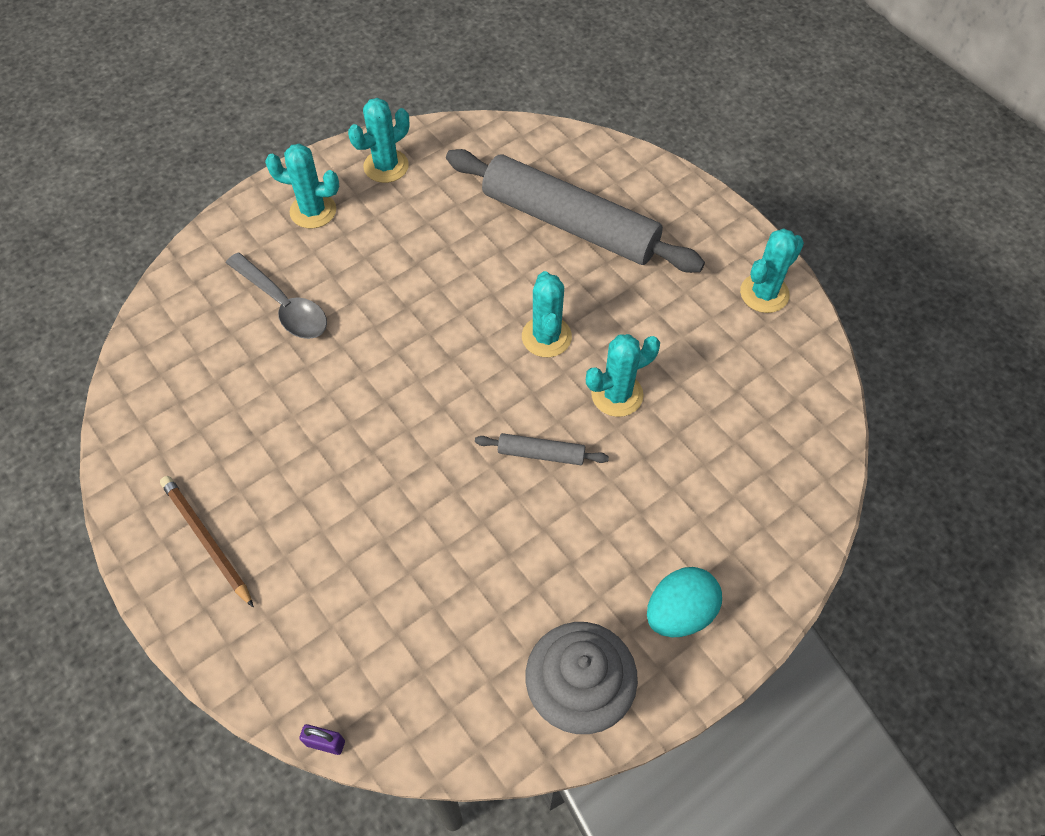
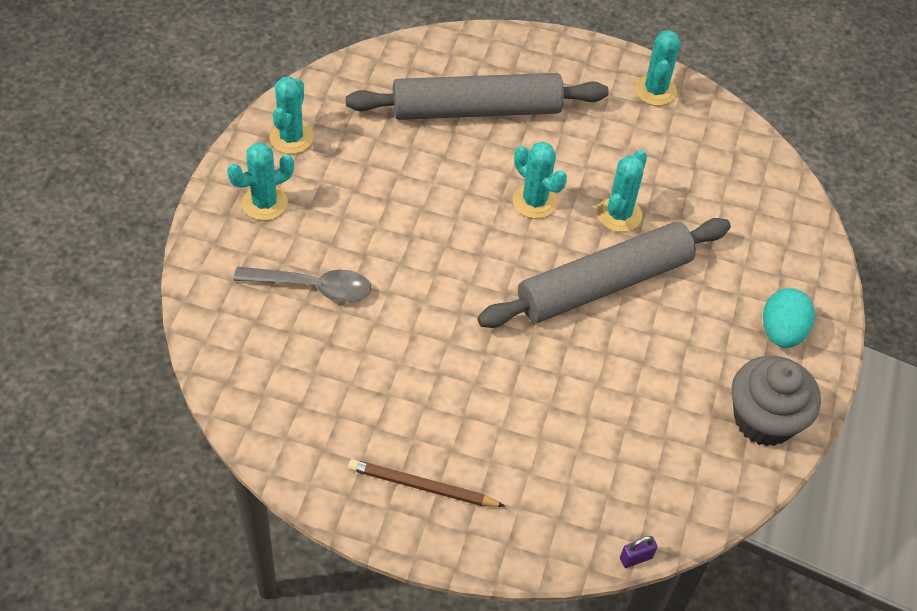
camera: 40 degrees left, 5 degrees down
(541, 454) = (604, 284): grey rolling pin -> grey rolling pin, size x2.44

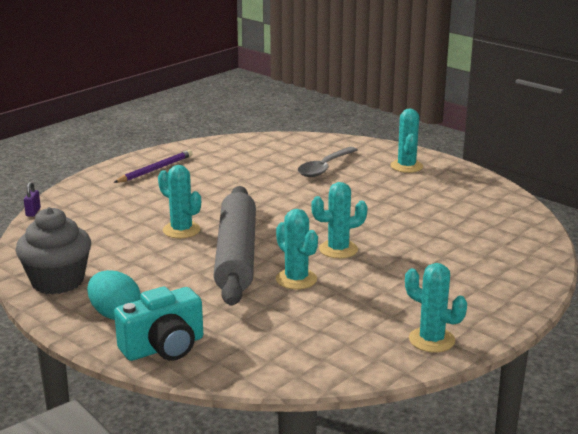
camera: 120 degrees right, 30 degrees down
(291, 137) = (463, 183): turquoise cactus -> turquoise cactus (181, 230)
(422, 486) = (155, 169): brown pencil -> purple pencil
(476, 110) = (454, 250): grey rolling pin -> none
(801, 266) = (164, 347): none -> turquoise camera

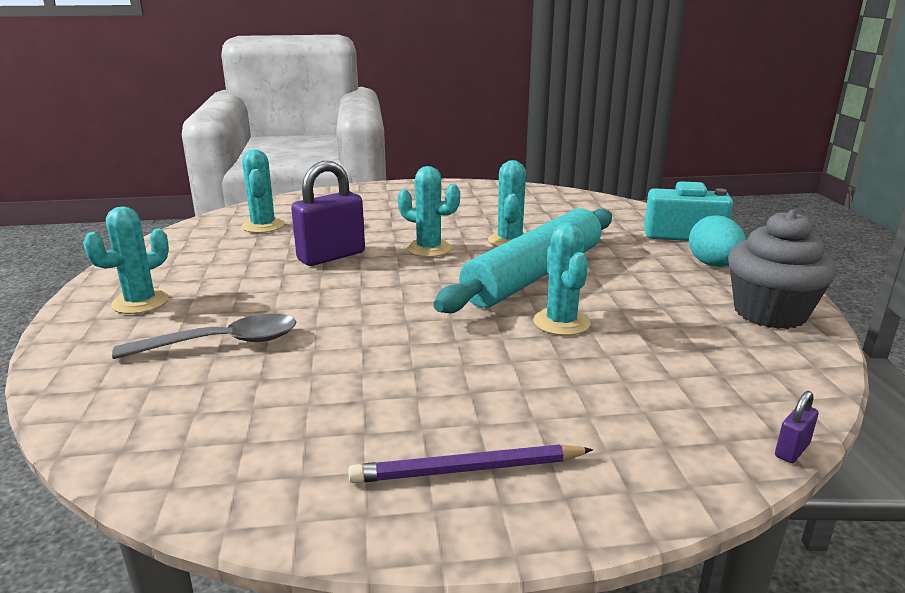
camera: 140 degrees left, 0 degrees up
(236, 255) = (535, 275): grey rolling pin -> turquoise rolling pin
(384, 221) = (331, 256): none -> purple padlock
(431, 340) = (480, 190): turquoise cactus -> turquoise cactus (263, 226)

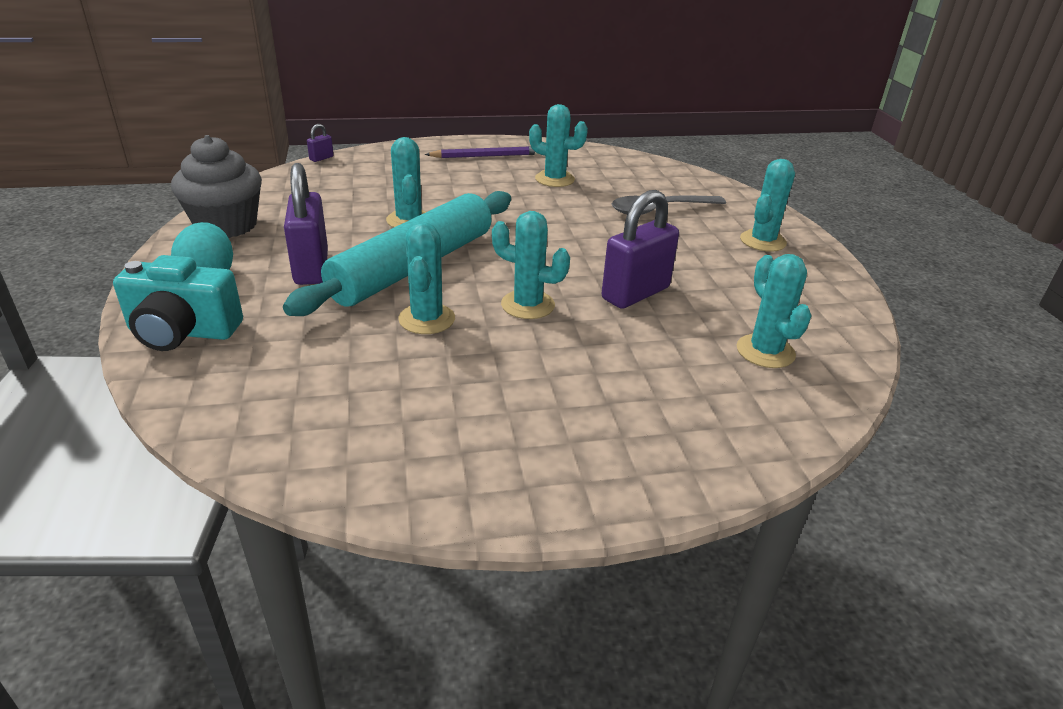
camera: 175 degrees right, 10 degrees up
(348, 402) = (554, 179): none -> turquoise cactus
(631, 273) = (311, 268): none -> purple padlock

